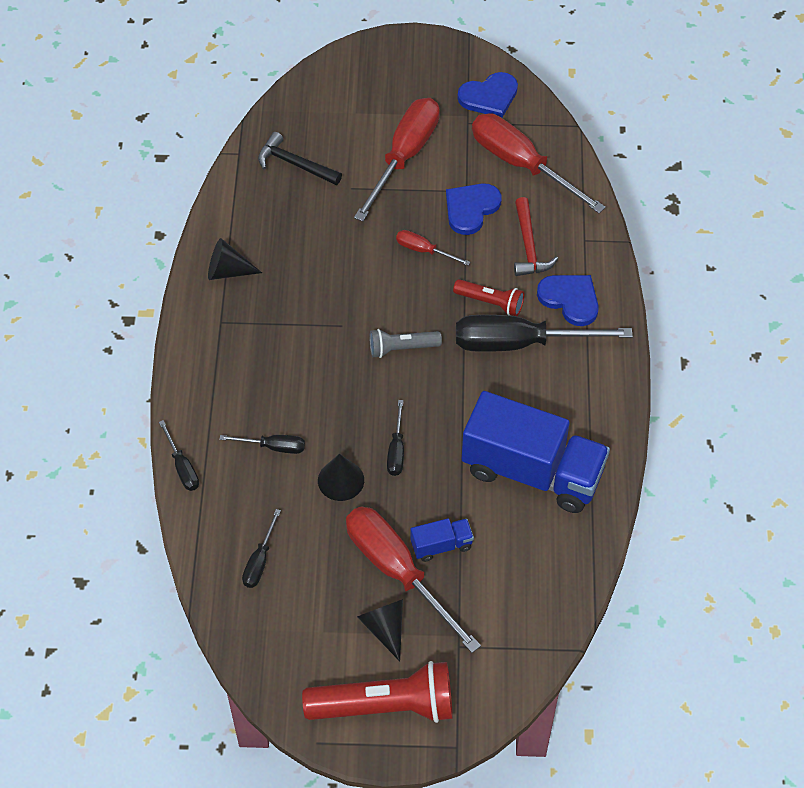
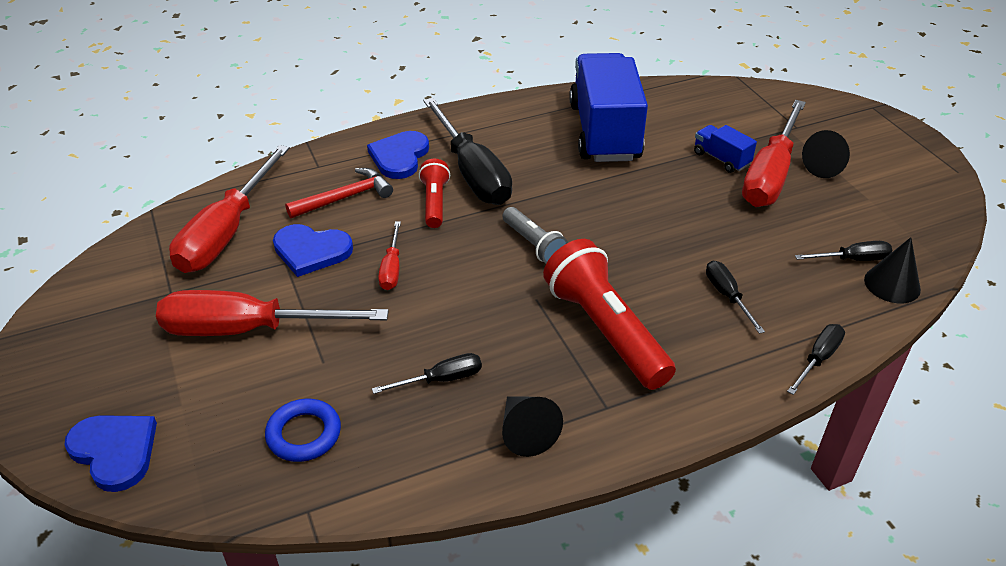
camera: 115 degrees left, 15 degrees down
(295, 164) = (304, 434): black hammer -> blue ring
(341, 480) = (718, 236): black cone -> black cone (892, 284)
(385, 706) = (886, 147): red flashlight -> red flashlight (605, 331)
(396, 450) = (653, 212): black screwdriver -> black screwdriver (441, 379)
(489, 96) = (118, 287): blue heart -> blue heart (115, 451)

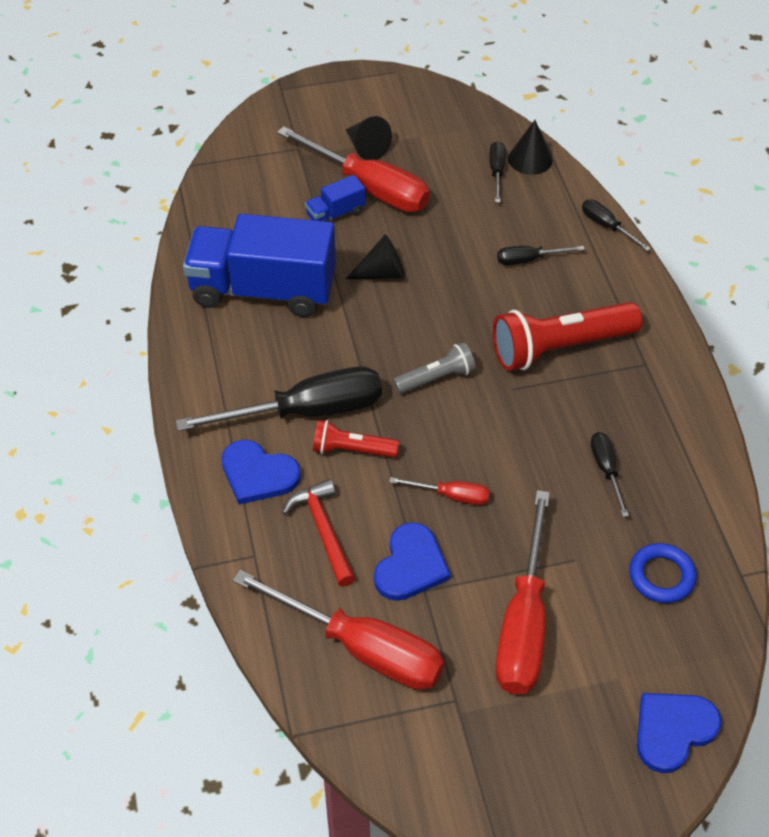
camera: 80 degrees left, 10 degrees up
(525, 433) = (669, 420): black cone -> black cone (382, 273)

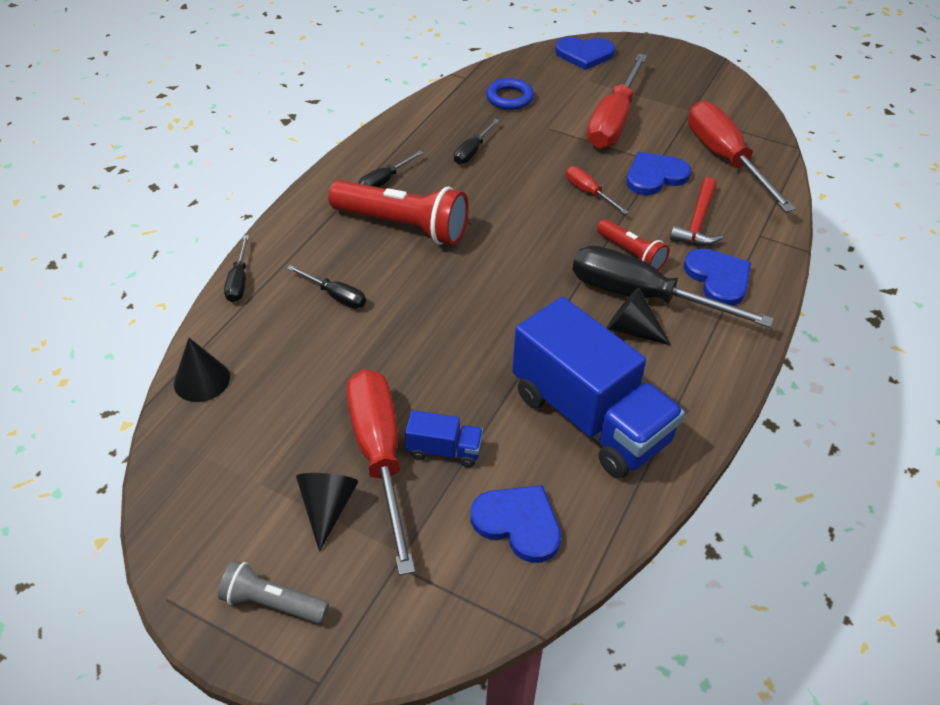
camera: 140 degrees left, 5 degrees down
(251, 205) = (518, 523): none -> blue heart
(382, 273) = (466, 363): black cone -> black cone (631, 330)
(436, 378) = (517, 260): grey flashlight -> grey flashlight (273, 603)
(496, 172) = (247, 389): black screwdriver -> black screwdriver (384, 181)
(524, 623) = (613, 121): red screwdriver -> red screwdriver turned 150 degrees clockwise

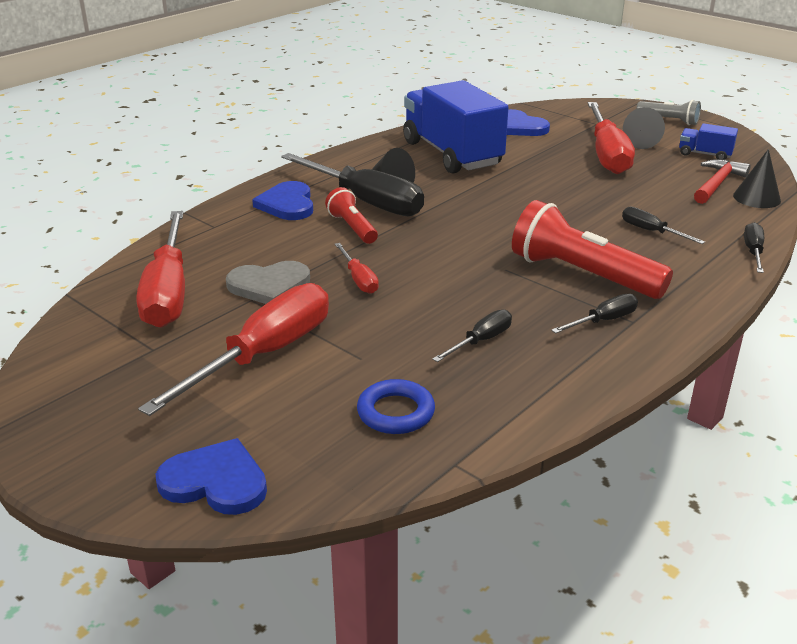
camera: 165 degrees left, 15 degrees down
(444, 450) = (561, 152): blue truck -> blue truck (705, 154)
(655, 176) = (269, 285): blue heart -> grey heart
(697, 221) = (264, 242): red hammer -> red hammer (717, 184)

